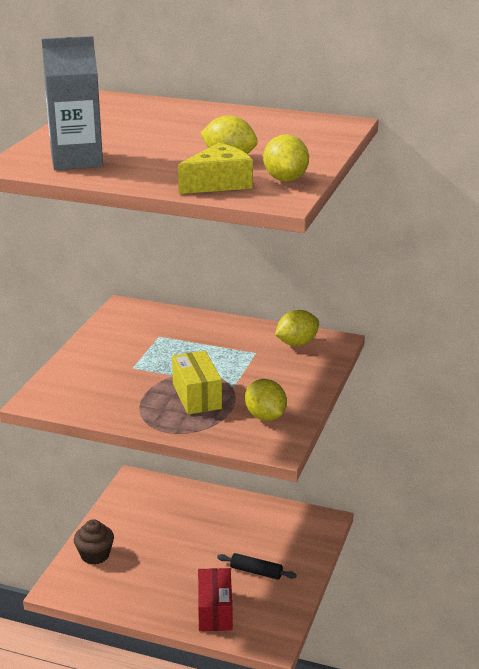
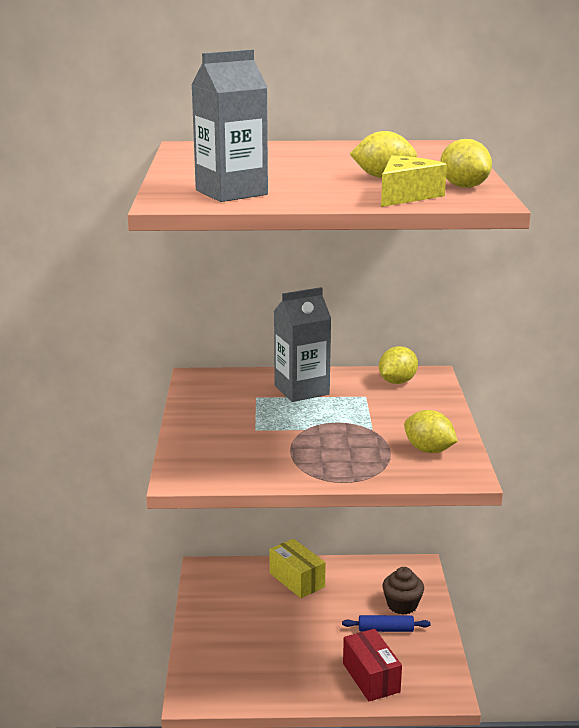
camera: 20 degrees left, 5 degrees down
(95, 555) = (211, 652): brown cupcake -> brown cupcake (402, 605)
(197, 396) = (345, 444): yellow box -> yellow box (297, 580)
(203, 336) = (301, 390): none -> grey carton
(256, 572) = (385, 629): black rolling pin -> blue rolling pin

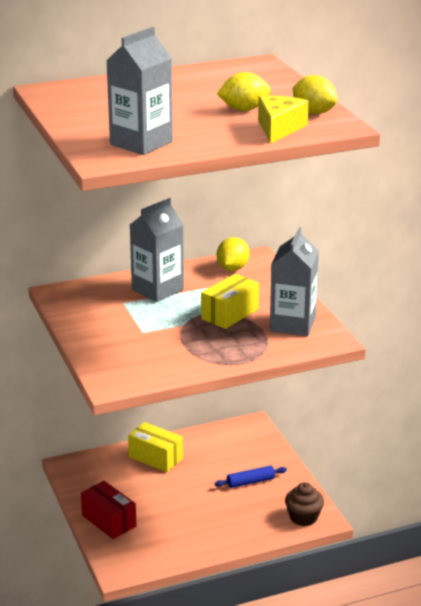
camera: 20 degrees left, 5 degrees up
(363, 427) = (230, 314): none -> yellow box
(371, 677) = (257, 521): red box -> red box (109, 521)
(402, 605) = (254, 459): brown cupcake -> brown cupcake (303, 517)
(428, 450) = (292, 324): yellow lemon -> grey carton

